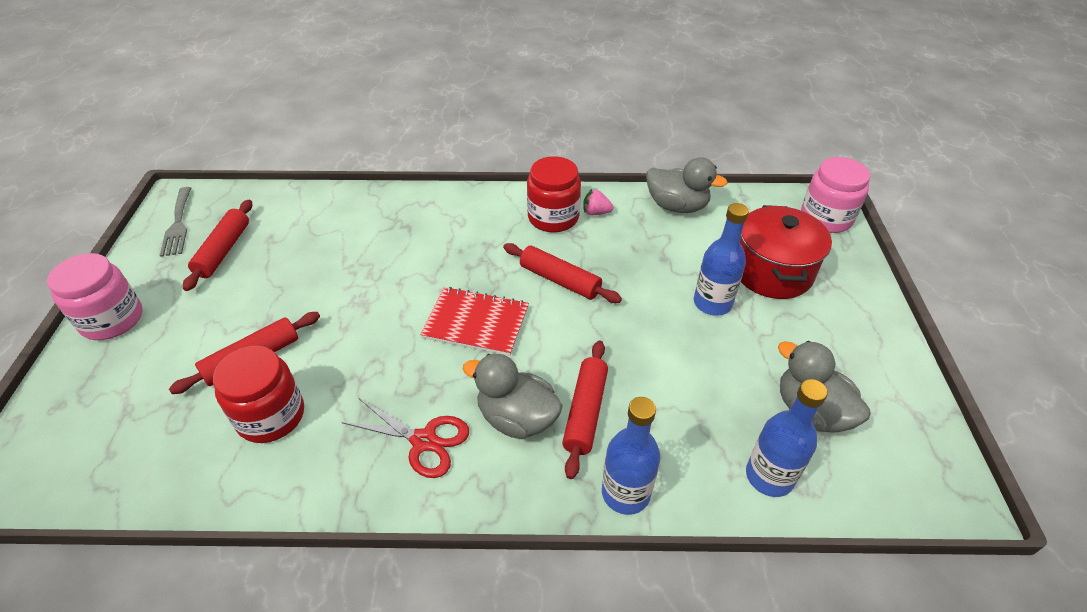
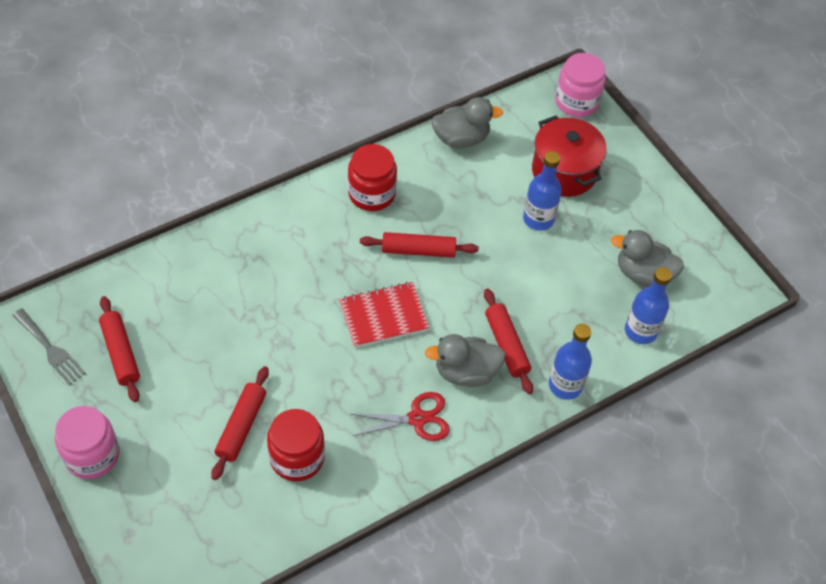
camera: 35 degrees left, 10 degrees up
(596, 212) = (402, 173): pink strawberry -> none

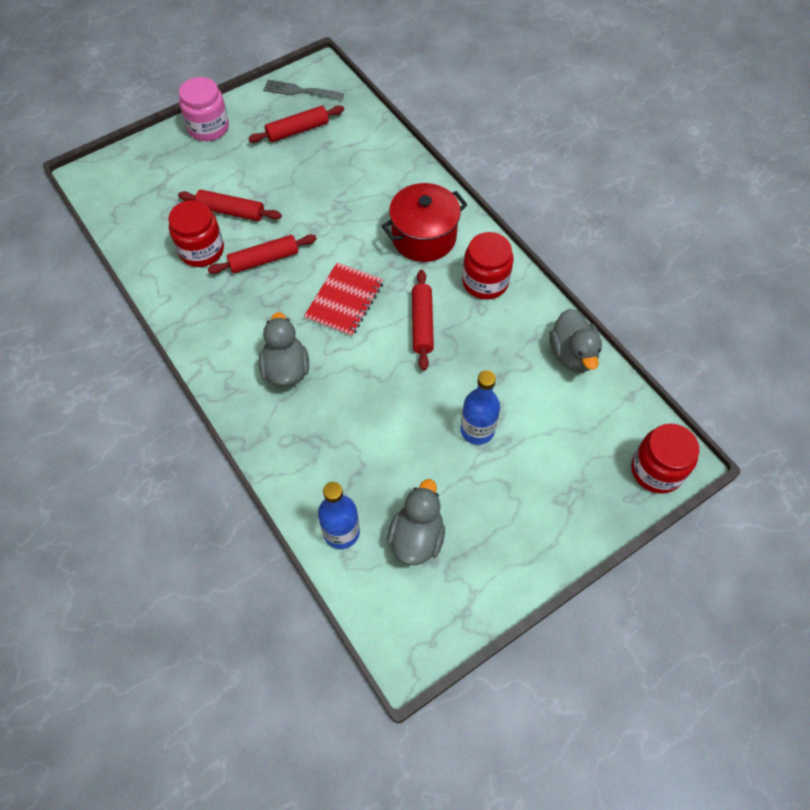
camera: 90 degrees right, 5 degrees up
(50, 349) = (300, 91): grey fork -> grey fork turned 60 degrees clockwise
(383, 316) = (344, 300): red notebook -> red notebook turned 45 degrees clockwise
(417, 418) = (237, 333): red scissors -> none
(506, 345) = (317, 403): red rolling pin -> red rolling pin (264, 260)
(564, 171) = (548, 456): red pot -> red pot (424, 237)
(565, 385) = (273, 456): blue bottle -> none
(576, 102) = (656, 470): pink jar -> red jar

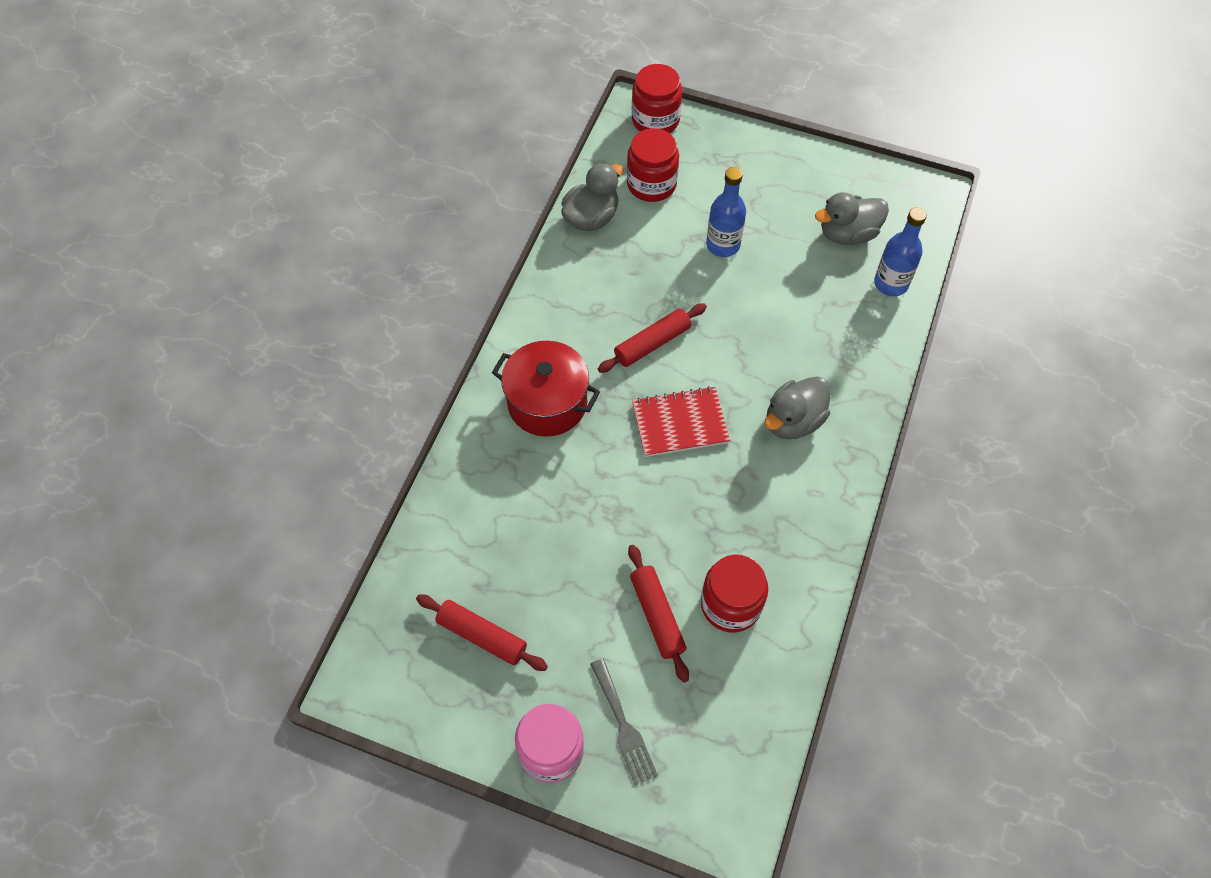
camera: 125 degrees left, 0 degrees up
(264, 260) = (692, 532): red rolling pin -> none
(300, 91) = (411, 685): grey fork -> grey fork (623, 726)
(485, 282) = (563, 321): red jar -> red jar (651, 184)

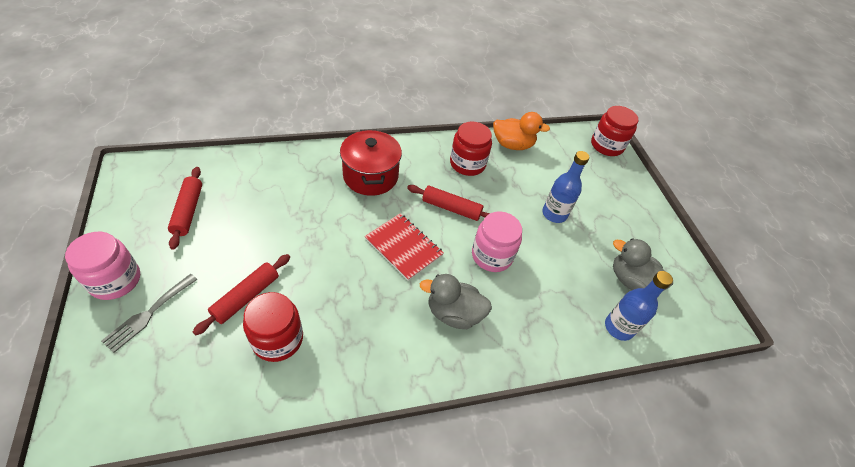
camera: 50 degrees right, 10 degrees down
(591, 217) = (512, 145): grey duck -> orange duck
(651, 184) = (562, 162): red jar -> red jar (467, 164)
(742, 342) = (492, 255): none -> pink jar

